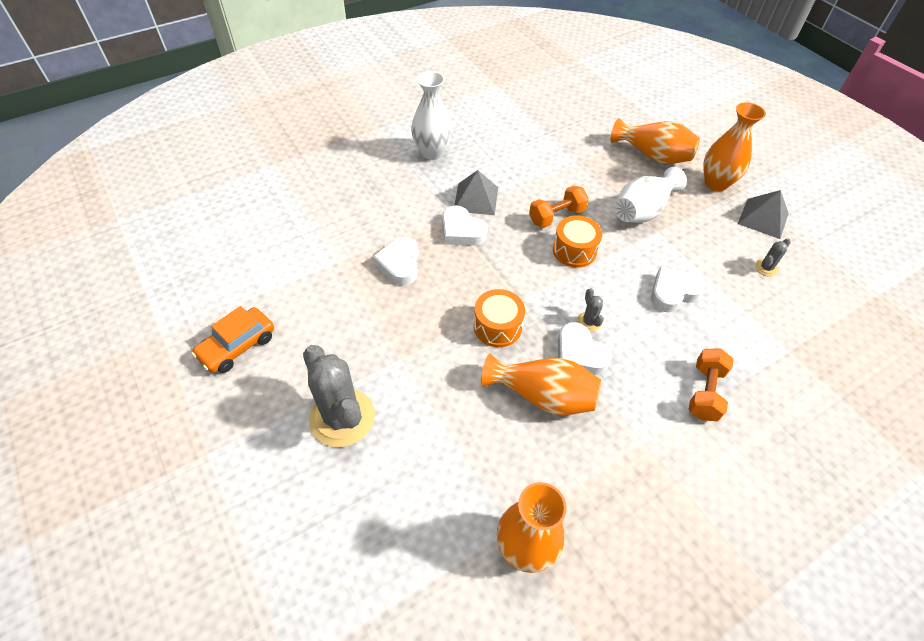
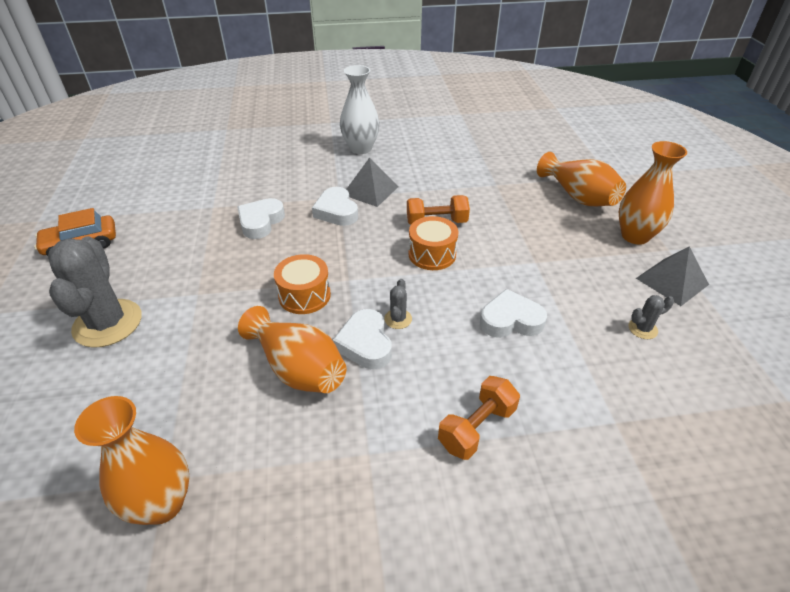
camera: 25 degrees right, 10 degrees down
(642, 211) = (531, 239): white vase -> none

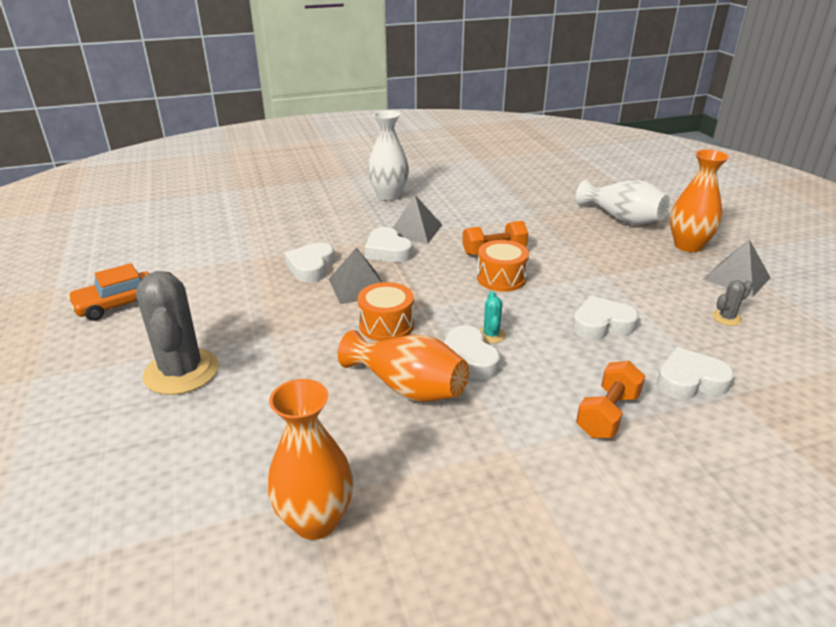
camera: 10 degrees left, 10 degrees down
(295, 249) = (358, 287): none -> grey pyramid
(398, 319) = (491, 335): grey cactus -> turquoise cactus
(575, 400) = (690, 381): none -> white heart
(578, 197) = (622, 219): orange vase -> white vase

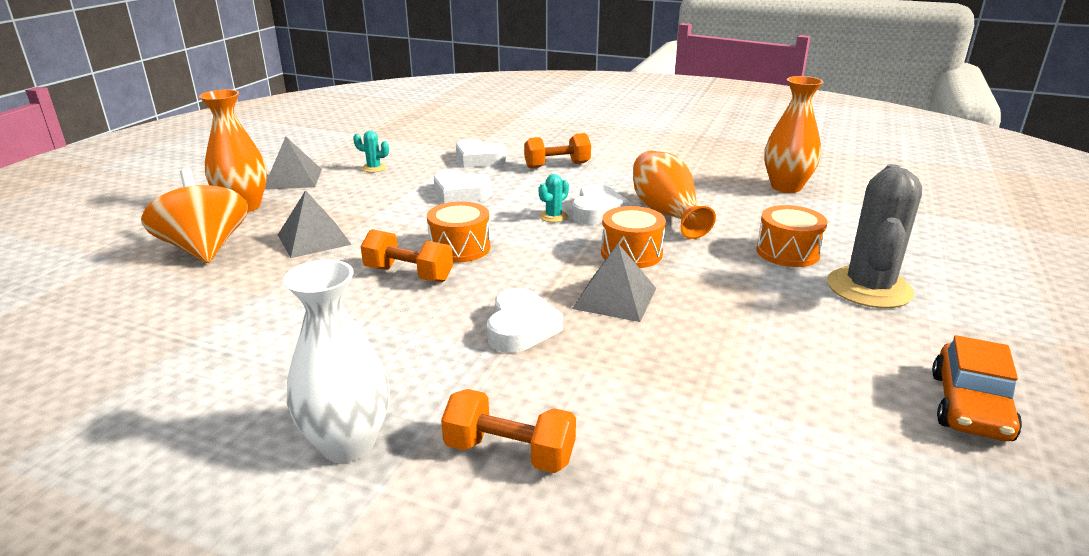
camera: 140 degrees left, 5 degrees down
(117, 304) = (970, 406): orange car -> orange car turned 105 degrees clockwise
(263, 385) = (787, 252): none -> orange drum
(311, 267) = (646, 348): white heart -> none
(328, 213) = (509, 453): none -> orange dumbbell
(415, 230) = (437, 343): grey pyramid -> grey pyramid (314, 239)
(622, 219) = (205, 249): white vase -> orange spinning top
(726, 318) = (374, 168): grey cactus -> turquoise cactus

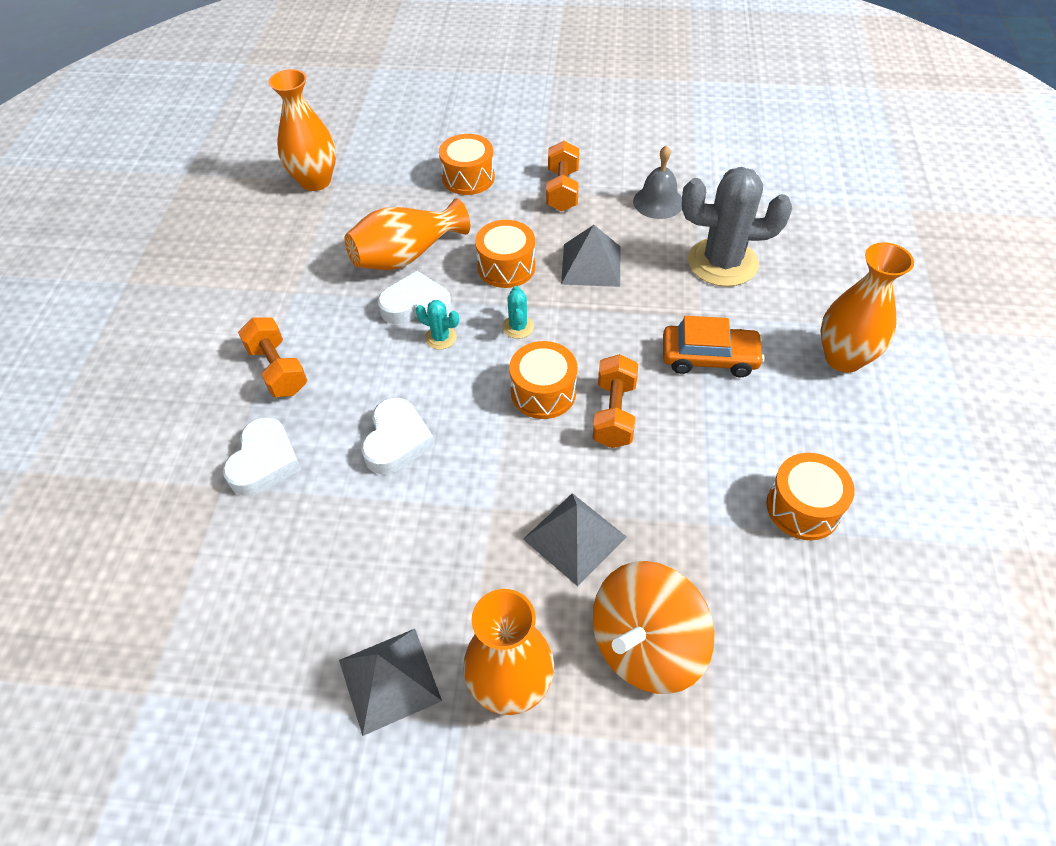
camera: 105 degrees left, 25 degrees up
(211, 346) = (803, 507): none -> orange drum
(348, 443) = (843, 358): white vase -> orange vase
(374, 168) = (322, 583): turquoise cactus -> turquoise cactus (518, 327)
(509, 453) = (799, 280): orange dumbbell -> orange dumbbell (562, 190)
(520, 328) = (663, 309): white heart -> none
(722, 368) = (658, 202): none -> grey bell
(869, 288) = (515, 140): grey cactus -> grey cactus (722, 262)
(970, 406) = (642, 112): orange car -> orange car (709, 358)

